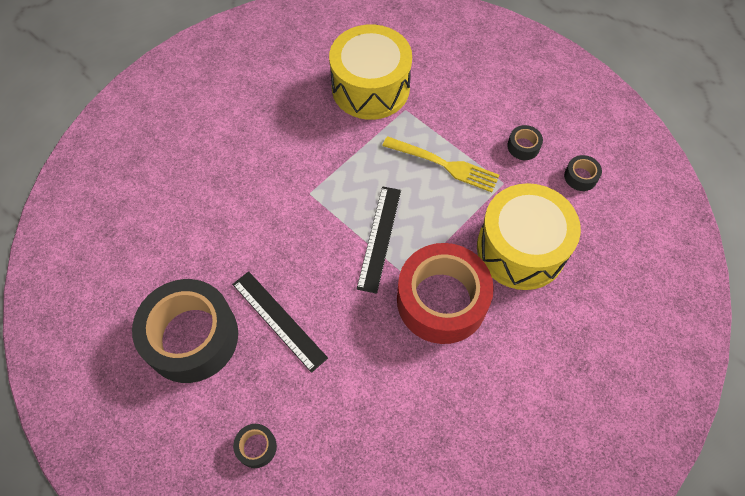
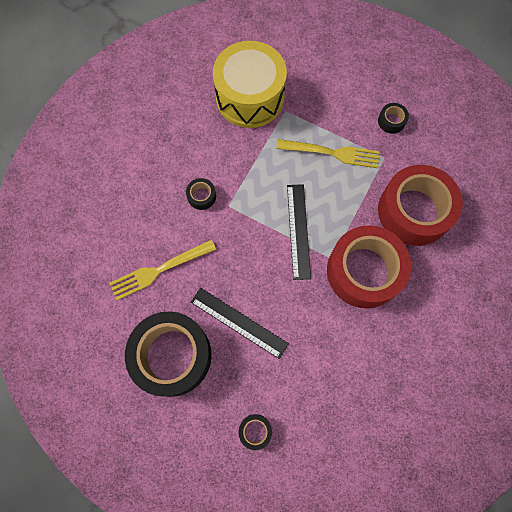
camera: 15 degrees left, 10 degrees up
(210, 242) = (159, 270): none -> yellow fork
(521, 249) = (413, 211): yellow drum -> red tape
(580, 177) = (444, 137): black tape -> black tape (201, 196)

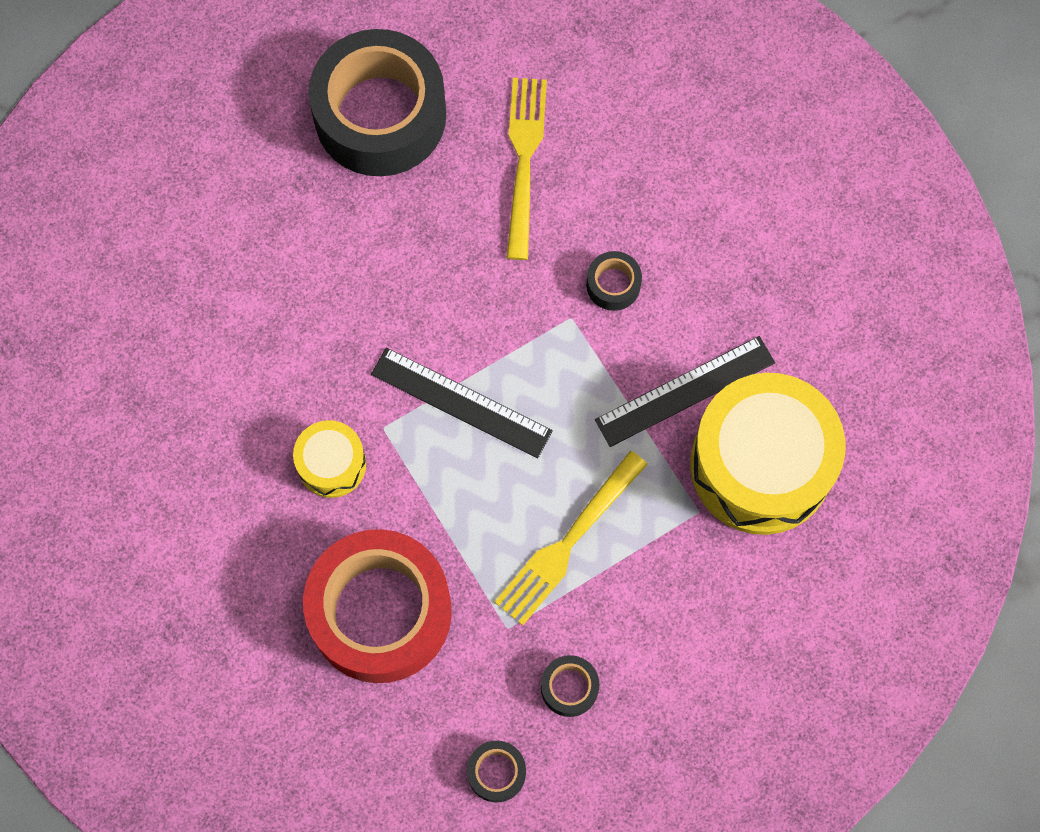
camera: 120 degrees right, 0 degrees up
(239, 322) = (370, 232): black ruler -> black ruler (685, 391)
(255, 431) = (204, 171): black tape -> black tape (496, 772)
(364, 271) = (331, 464): red tape -> yellow drum

